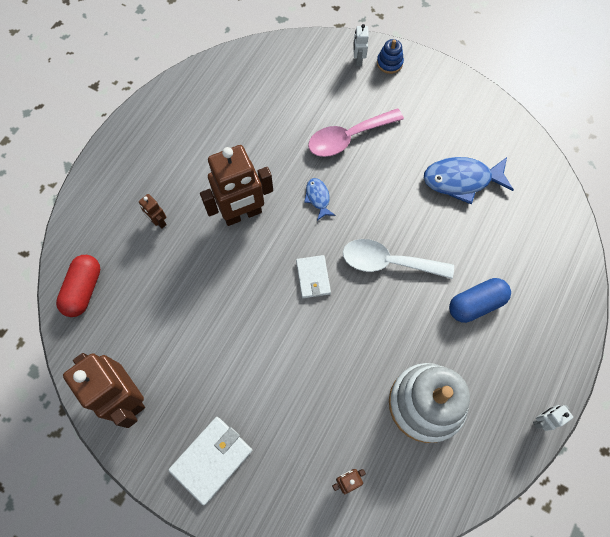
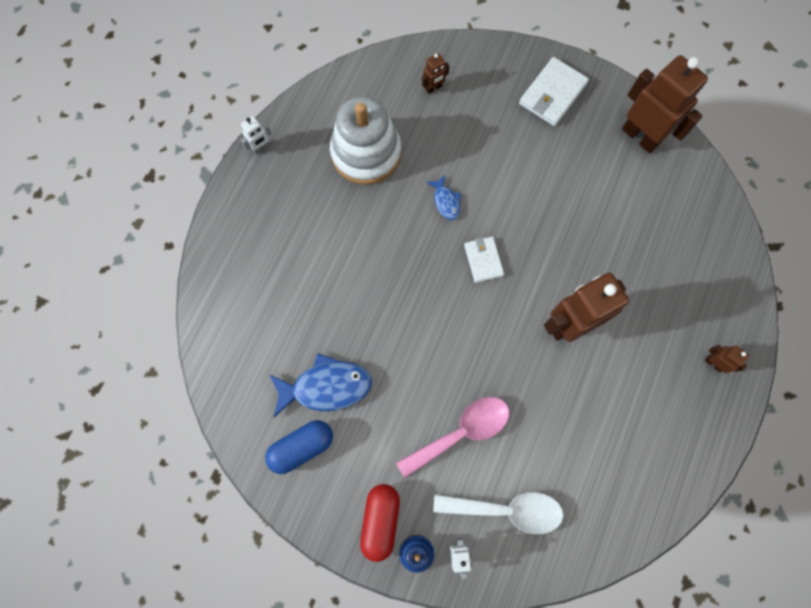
camera: 175 degrees right, 5 degrees up
(84, 289) = (713, 228): red capsule -> red capsule (380, 520)
(158, 221) = (658, 307): brown robot -> brown robot (713, 363)
(318, 198) = (488, 350): blue fish -> blue fish (446, 201)
(388, 262) = (407, 283): white spoon -> white spoon (507, 509)
(476, 304) = (316, 247): blue capsule -> blue capsule (301, 447)

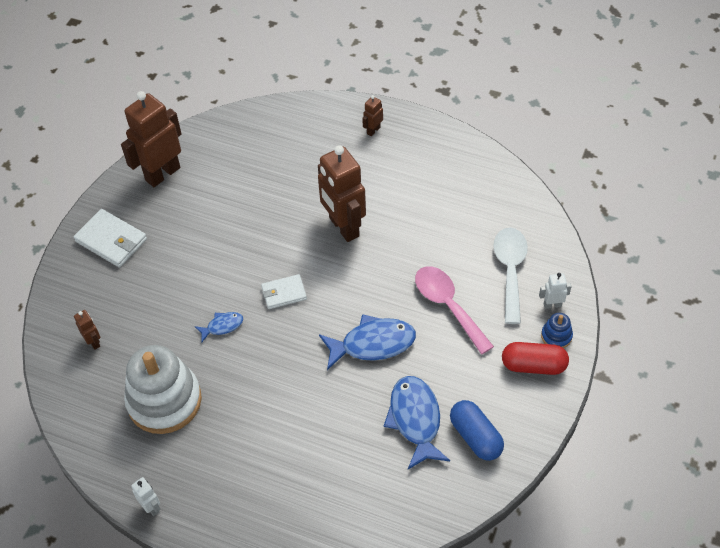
camera: 90 degrees left, 20 degrees down
(417, 348) = (373, 344): none -> blue fish

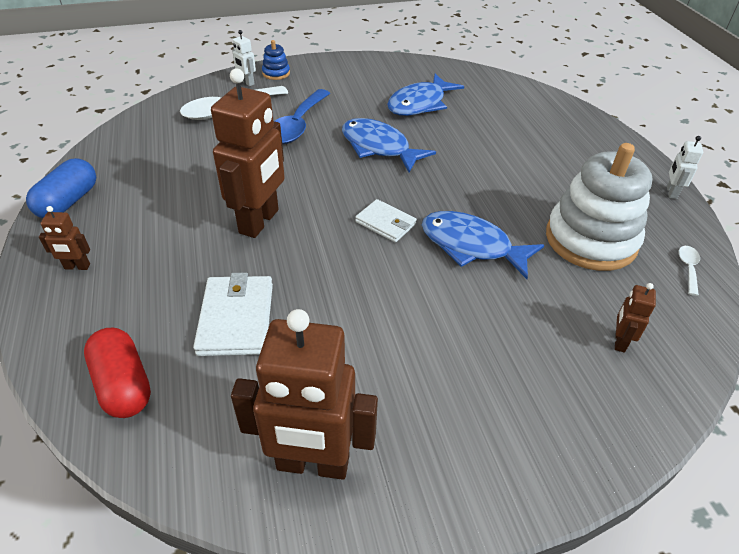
camera: 130 degrees left, 10 degrees down
(93, 435) = (688, 268): none -> white spoon
(111, 240) = (484, 438): white wallet -> white wallet (236, 318)
(222, 326) = (471, 246): blue fish -> blue fish, size x1.94
(448, 305) = (297, 126): pink spoon -> blue spoon
(475, 437) = (400, 78): blue capsule -> blue capsule (68, 202)
(533, 365) = (313, 74): red capsule -> red capsule (123, 384)

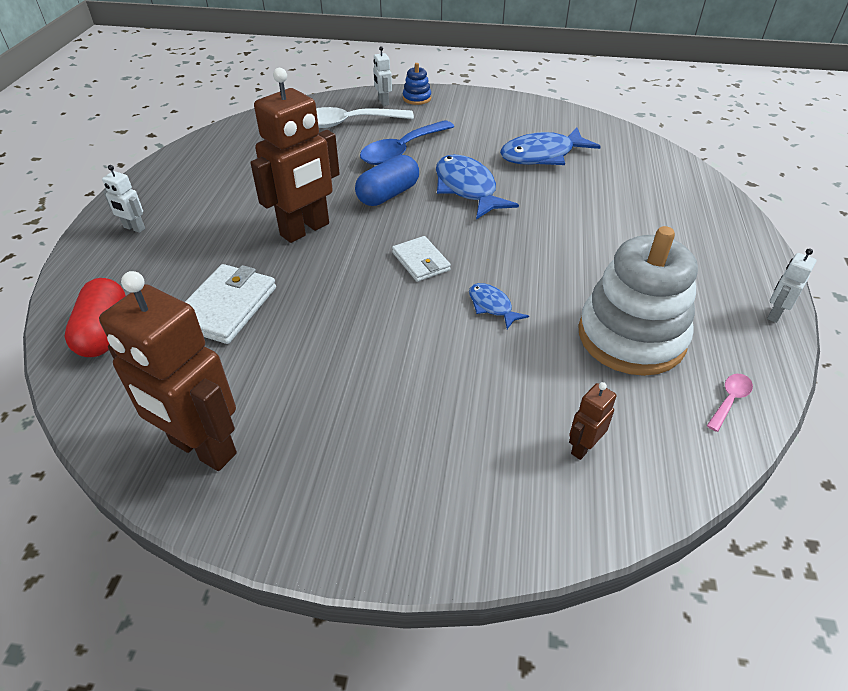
camera: 25 degrees right, 0 degrees up
(68, 202) = (163, 174): blue capsule -> blue capsule (388, 195)
(77, 267) = (134, 228): brown robot -> white robot
(471, 246) = (492, 306): blue fish -> blue fish, size x0.51
(688, 268) = (729, 400): white spoon -> pink spoon

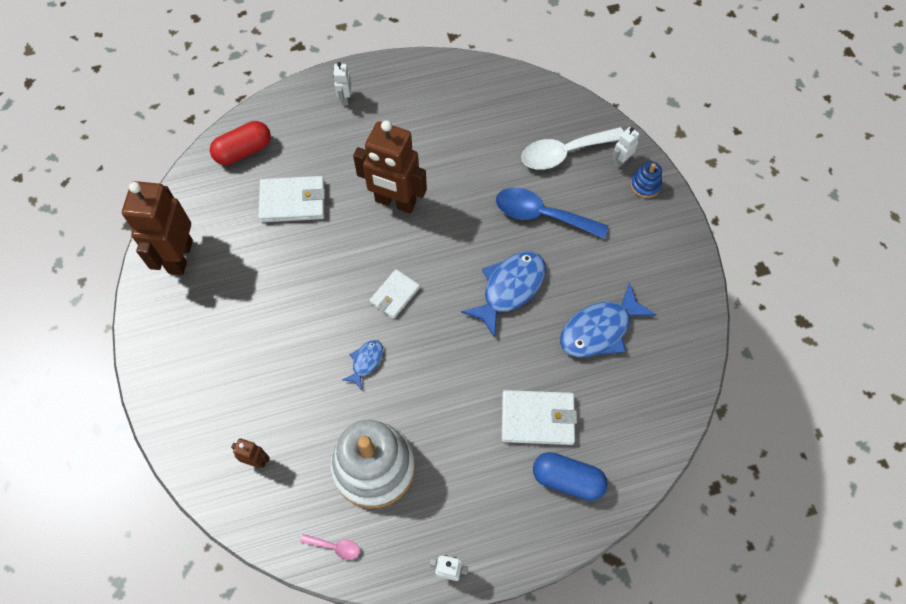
camera: 65 degrees right, 20 degrees up
(348, 123) = (564, 153): white spoon -> white spoon turned 75 degrees counterclockwise
(388, 195) = (469, 235): blue capsule -> blue capsule (567, 480)
(542, 155) = (599, 330): blue fish -> blue fish turned 75 degrees counterclockwise
(617, 211) = (537, 419): none -> white wallet

